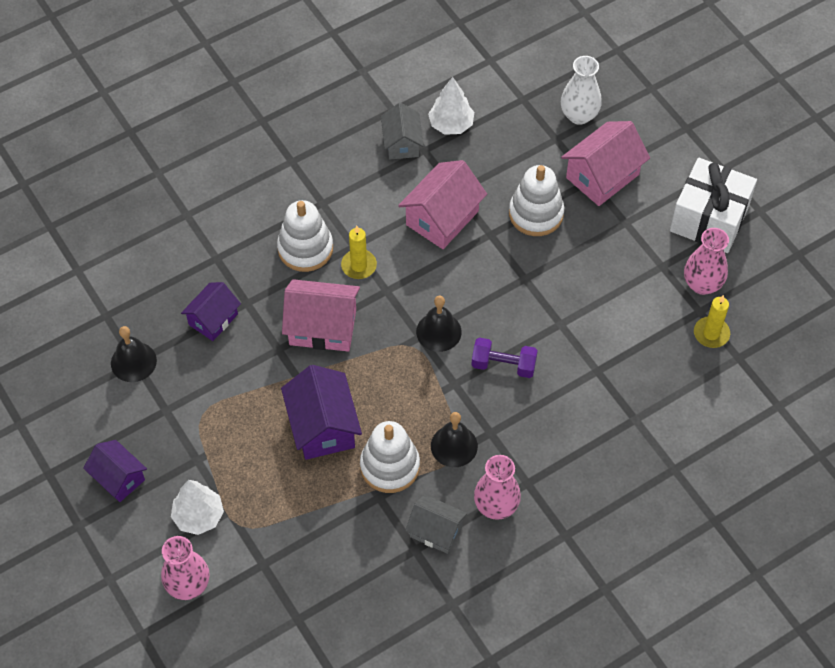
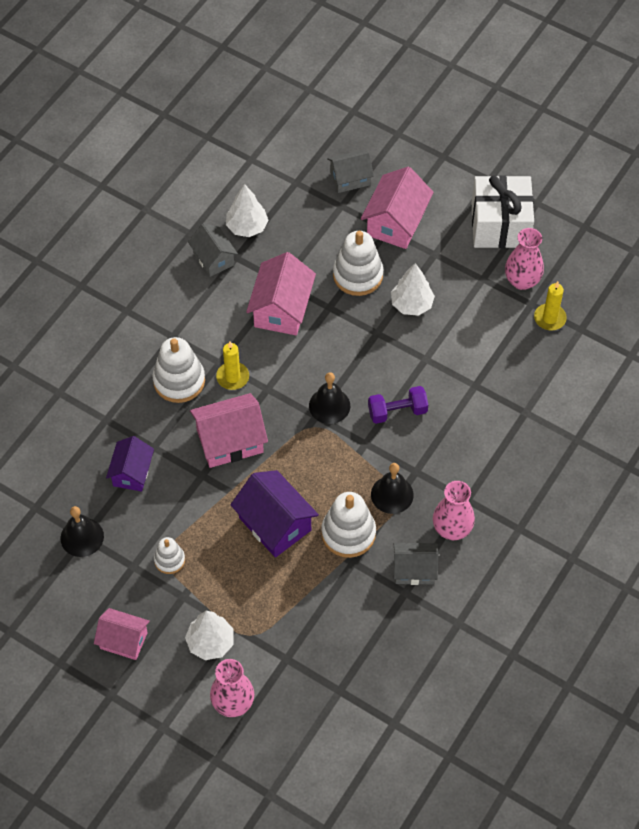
camera: 25 degrees left, 0 degrees up
(118, 478) = (123, 640): purple house -> pink house
(203, 419) = (169, 560): none -> white stacking toy
(575, 264) = (411, 304): none -> white tree
(579, 115) = (350, 179): white vase -> grey house

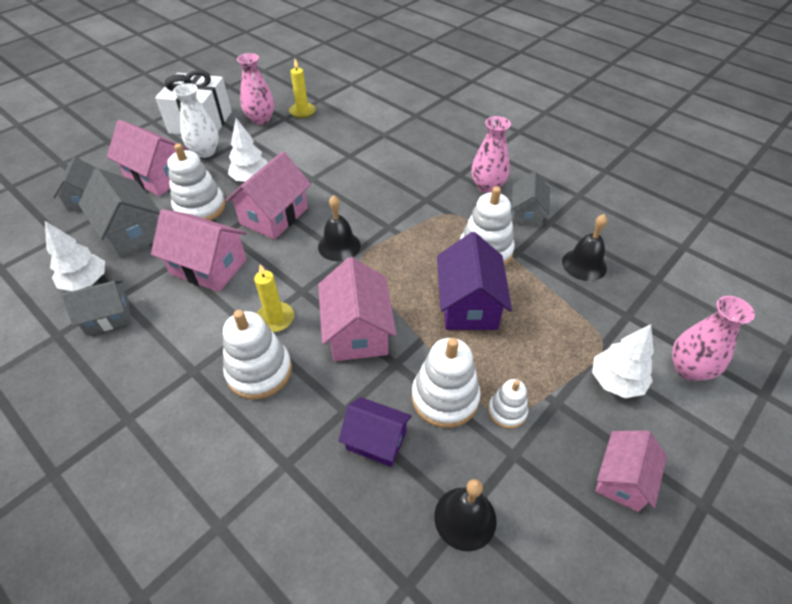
camera: 80 degrees left, 10 degrees down
(175, 514) = (445, 398): none -> white stacking toy
(275, 524) = (468, 305): purple house -> purple house turned 60 degrees counterclockwise
(312, 234) = (131, 232): none -> grey house
(359, 340) = (274, 216): none -> pink house
(392, 494) = (447, 217): black bell -> black bell (584, 264)
(397, 411) = (360, 202): purple dumbbell -> none
(447, 248) = (205, 152): none -> white vase

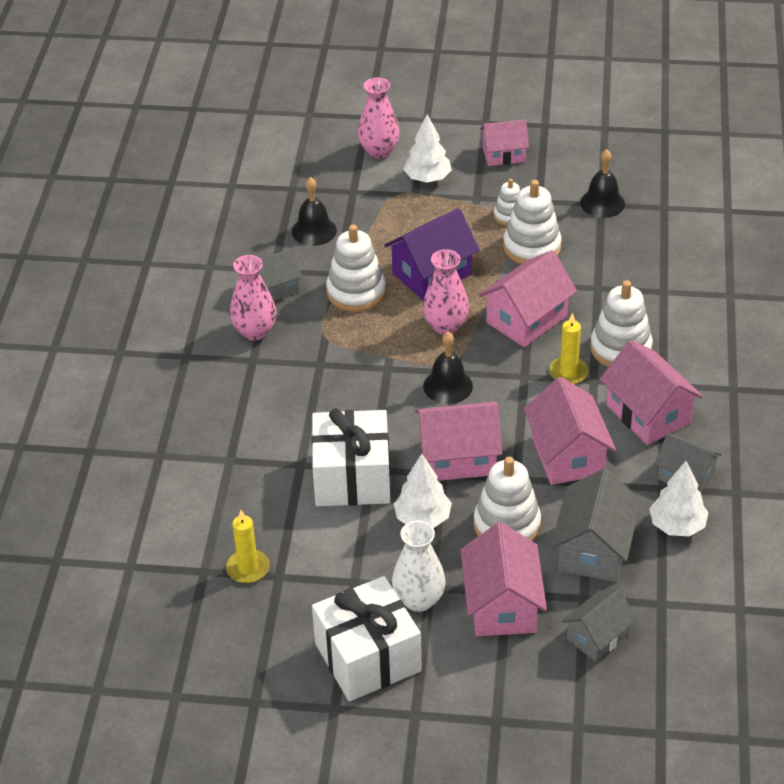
camera: 125 degrees left, 5 degrees down
(181, 338) = (648, 414): none -> pink house
(261, 119) = (303, 598): pink vase -> pink vase (445, 326)
(315, 168) = (352, 477): none -> white gift
(376, 440) = (600, 262): purple house -> none

